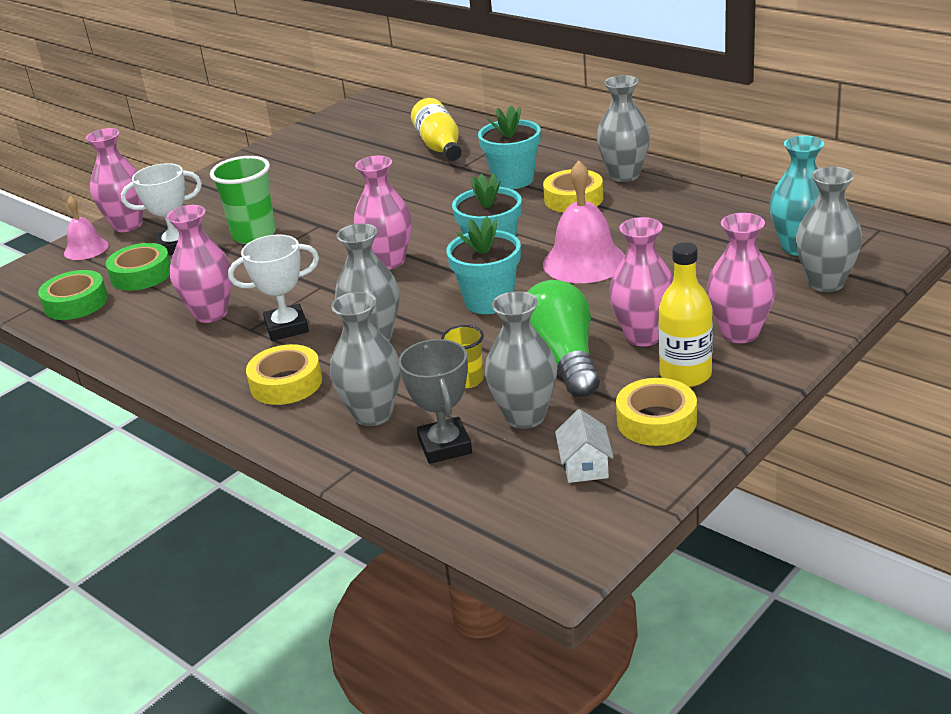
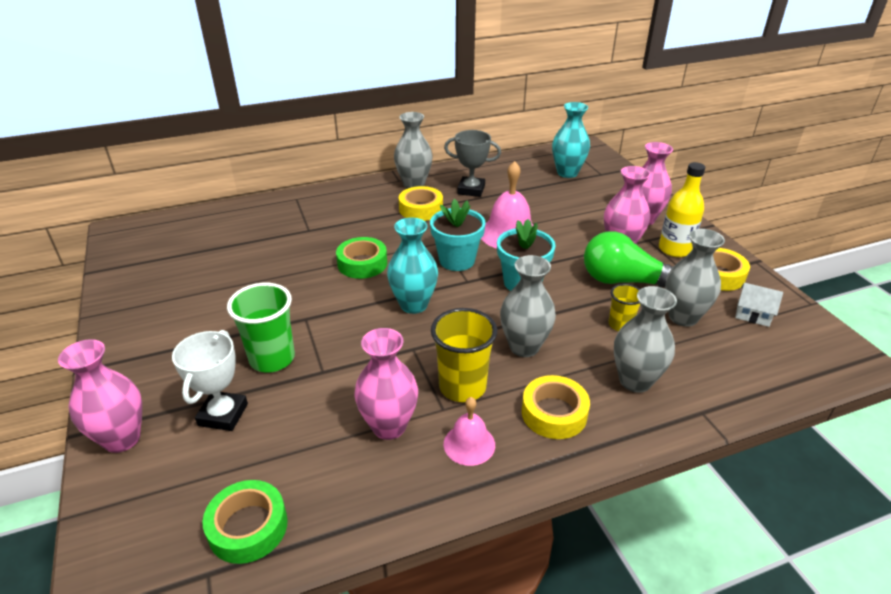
camera: 65 degrees left, 5 degrees up
(86, 249) = (128, 487): pink bell -> pink bell (469, 444)
(141, 275) = (251, 456): green tape -> green tape (362, 263)
(286, 327) = (462, 387): white trophy -> yellow cup
(388, 261) = (413, 305): pink vase -> turquoise vase
(440, 146) = (260, 227): yellow bottle -> none
(445, 446) = (699, 361): grey trophy -> grey trophy (471, 190)
(513, 180) = (361, 219): turquoise flower pot -> none
(825, 283) = (612, 180): grey vase -> none

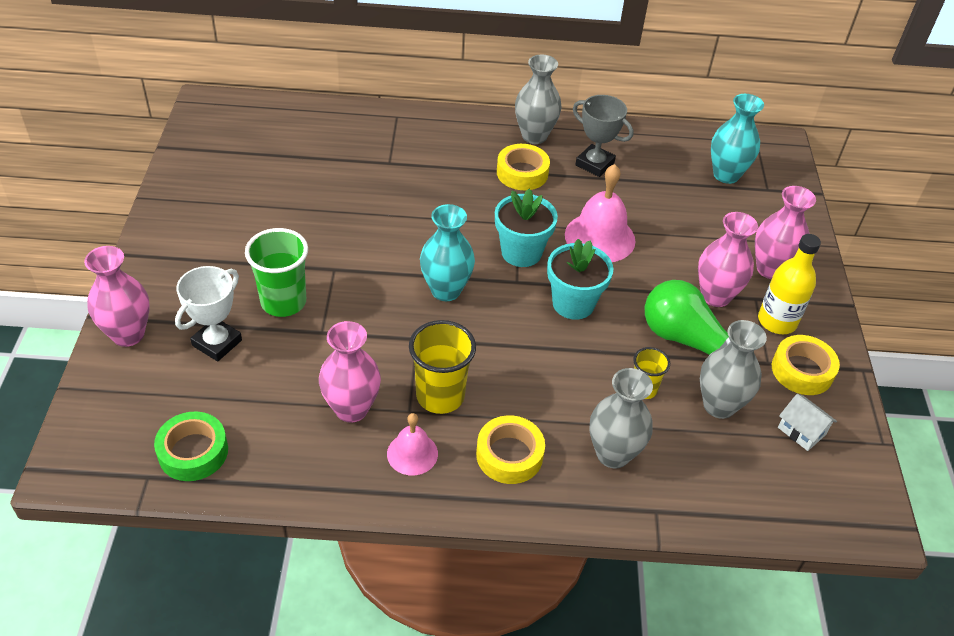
camera: 20 degrees right, 10 degrees up
(362, 263) = (421, 223): green tape -> none
(524, 347) = (526, 377): grey vase -> none

